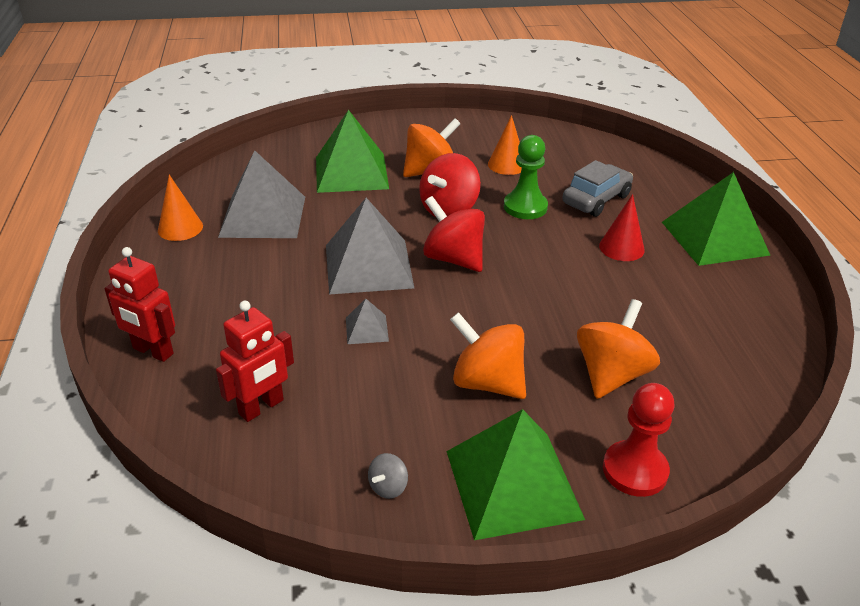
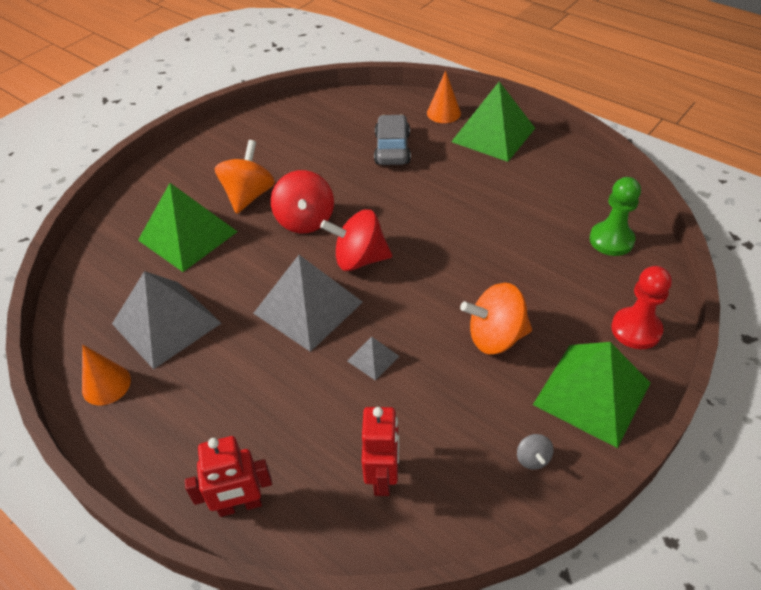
camera: 40 degrees left, 10 degrees up
(507, 165) = (298, 156): orange cone -> orange cone (443, 113)
(525, 207) = (354, 184): green pawn -> green pawn (611, 240)
(611, 375) = (553, 275): orange spinning top -> none
(621, 248) = (451, 177): red cone -> none

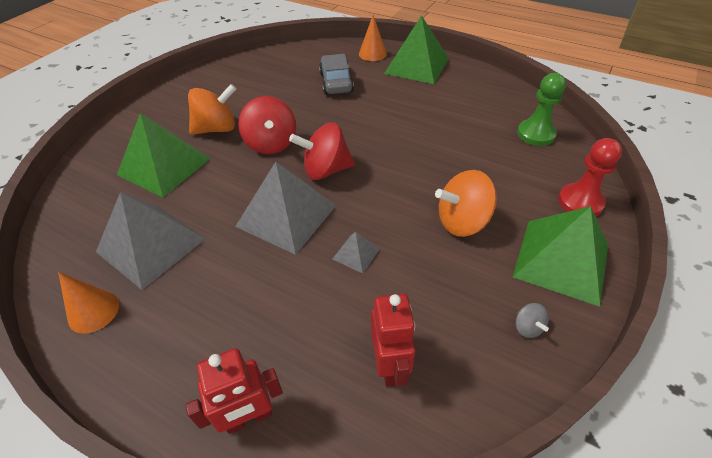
camera: 10 degrees left, 0 degrees up
(249, 196) = (217, 129): orange spinning top -> orange spinning top turned 60 degrees clockwise

